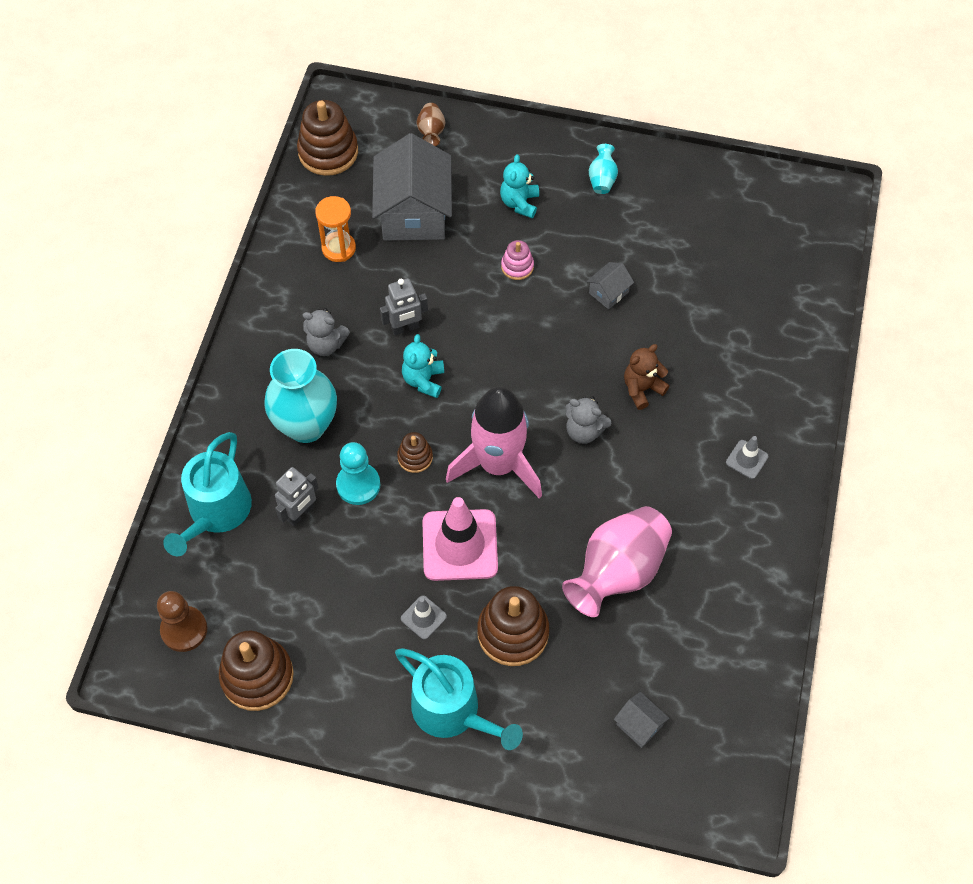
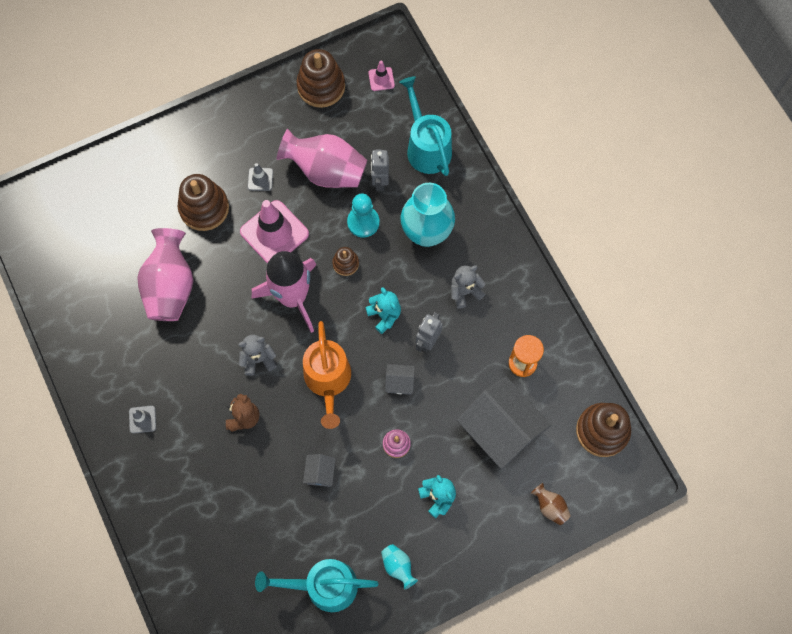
camera: 140 degrees right, 10 degrees up
(184, 629) = (381, 79): brown pawn -> pink traffic cone
(344, 570) = (326, 171): none -> pink vase
(452, 711) = (203, 145): turquoise watering can -> turquoise watering can (324, 586)
(532, 363) = (328, 380): none -> orange watering can
(639, 725) = (96, 212): grey house -> grey house (399, 382)

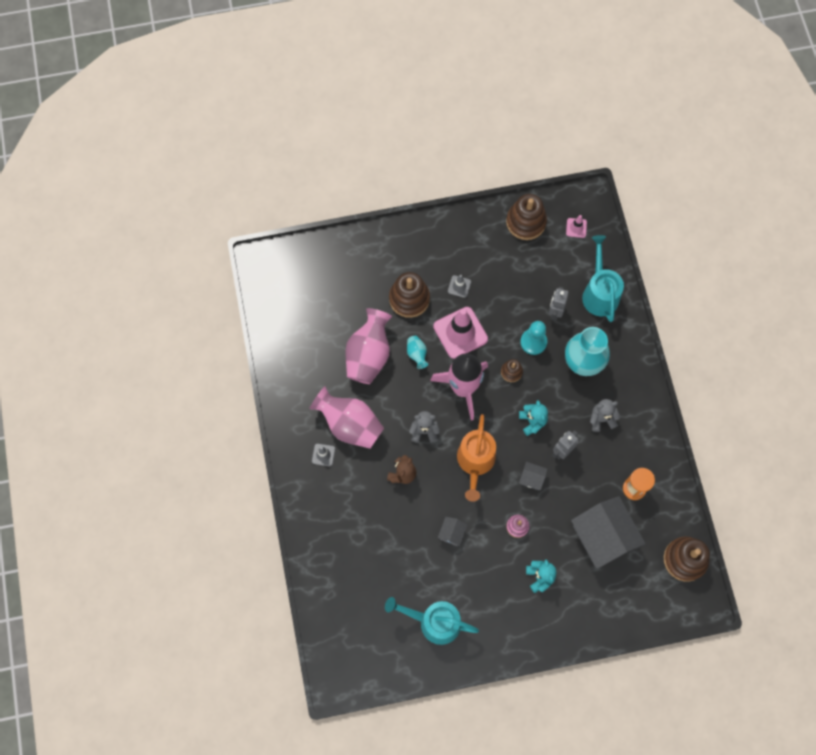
camera: 15 degrees right, 0 degrees up
(326, 171) = (513, 292): pink vase -> pink vase (350, 425)
(398, 566) = (495, 622): turquoise vase -> turquoise vase (417, 354)
(550, 506) = (627, 608): brown vase -> none

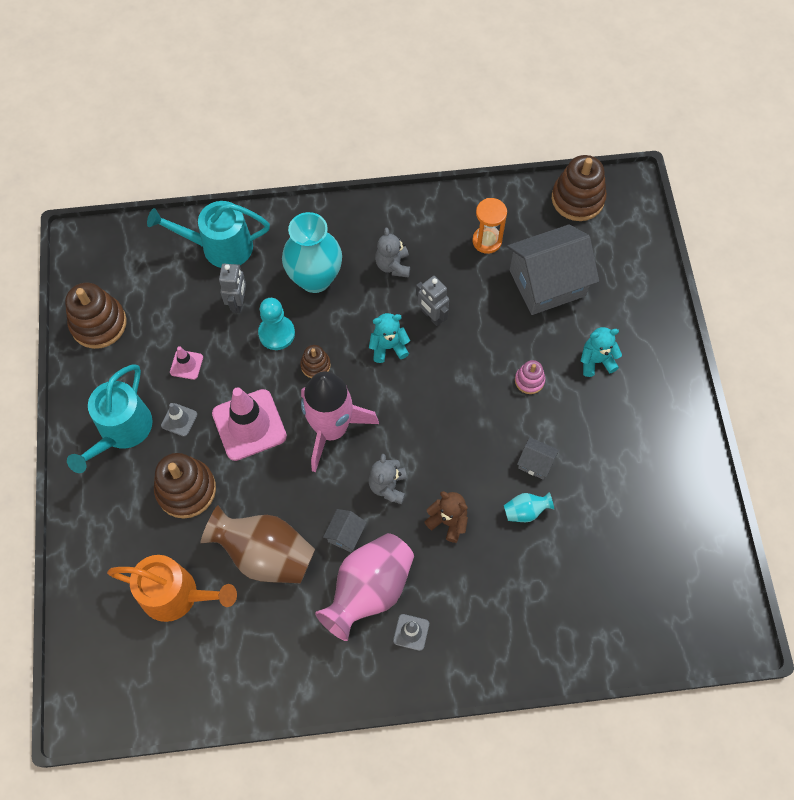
camera: 85 degrees left, 5 degrees down
(369, 355) = (265, 554): pink vase -> brown vase
(417, 354) = (273, 486): turquoise vase -> turquoise vase (525, 511)
(434, 622) = (654, 496): turquoise watering can -> turquoise watering can (122, 430)
(475, 462) = (438, 423): orange watering can -> orange watering can (176, 595)
(531, 478) = (466, 356): grey house -> grey house (345, 534)
(555, 312) = (238, 303): grey robot -> grey robot turned 105 degrees counterclockwise
(576, 228) = (121, 263): pink traffic cone -> pink traffic cone (186, 365)

